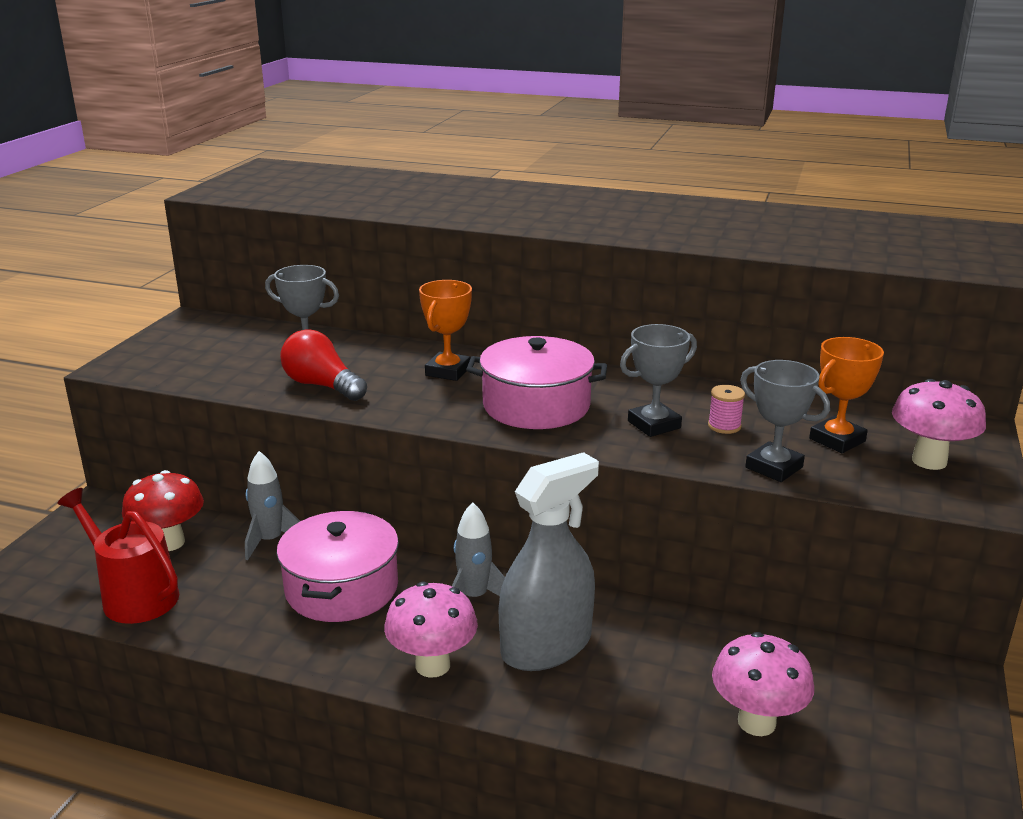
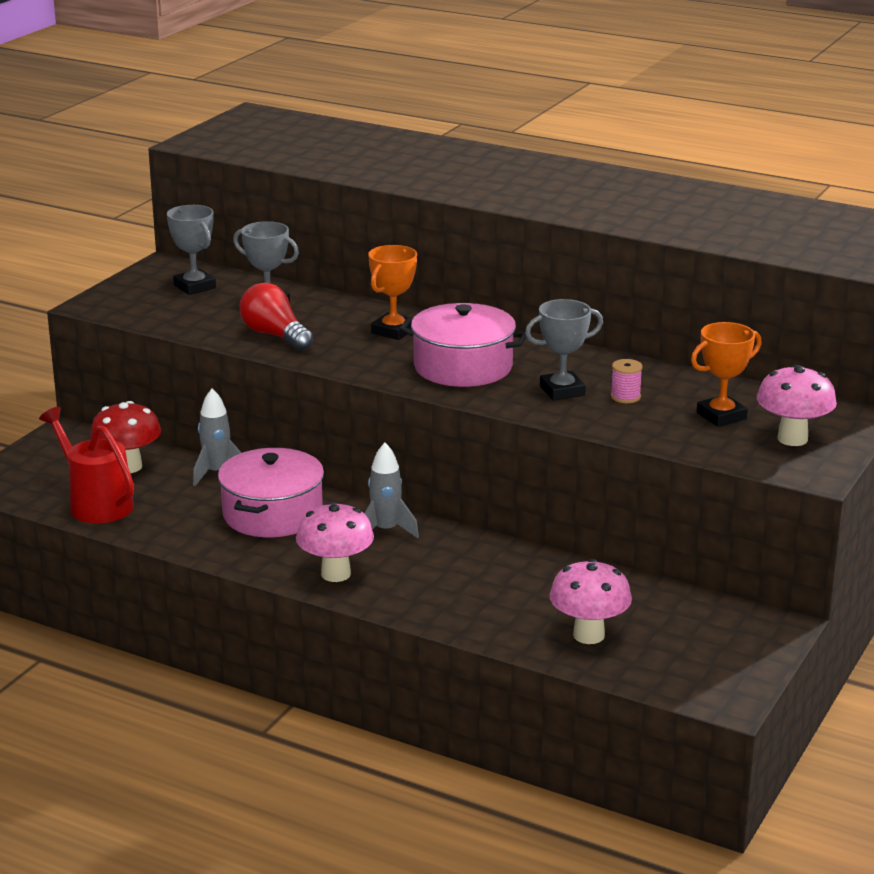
camera: 10 degrees right, 0 degrees up
(546, 646) = (435, 570): grey spray bottle -> none
(774, 467) = (649, 433): grey trophy -> grey trophy (194, 287)

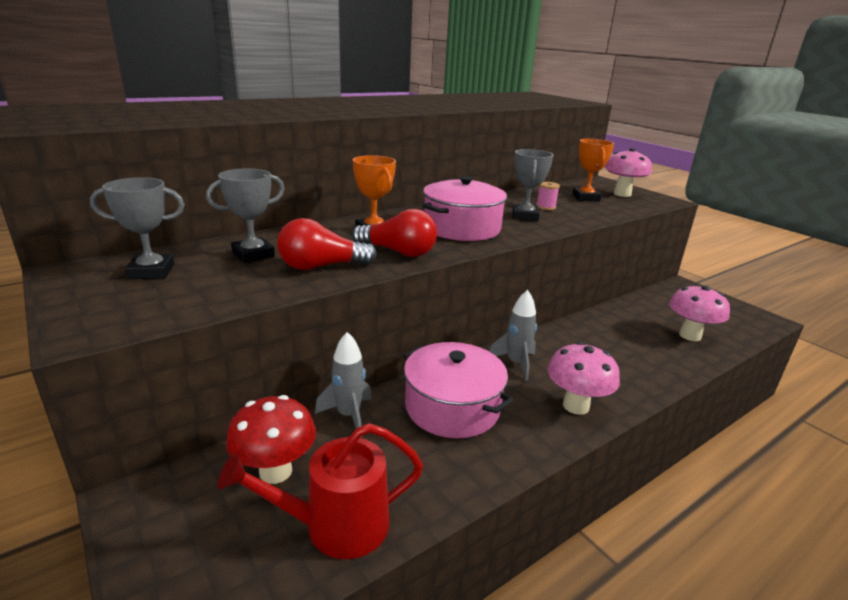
camera: 65 degrees left, 0 degrees up
(349, 355) = (398, 252): none -> red light bulb

